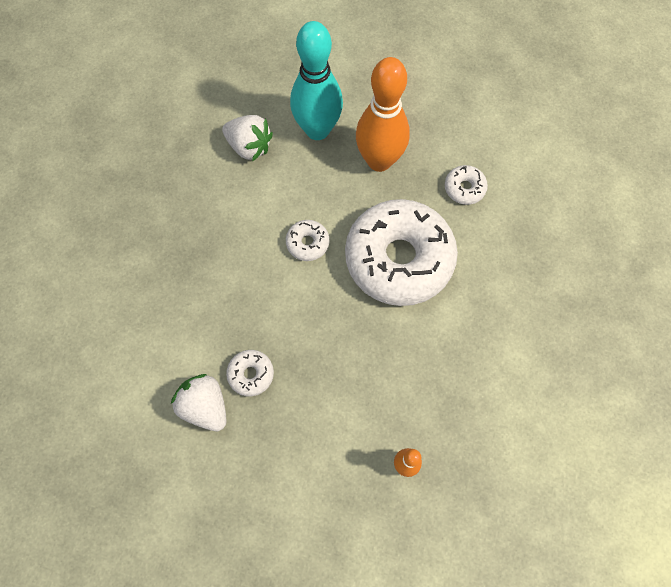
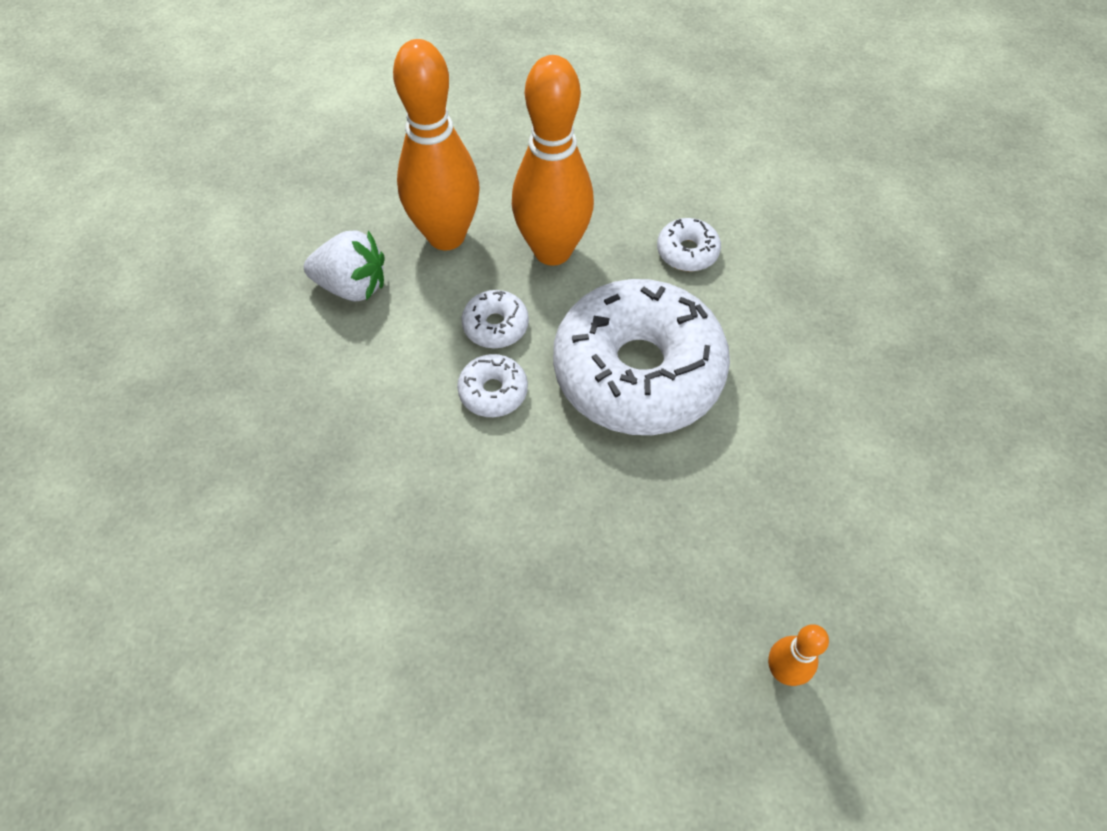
camera: 20 degrees left, 10 degrees down
(205, 406) = (422, 697): white strawberry -> none
(251, 374) = (480, 617): white donut -> white donut (495, 326)
(317, 130) = (446, 236): turquoise bowling pin -> orange bowling pin

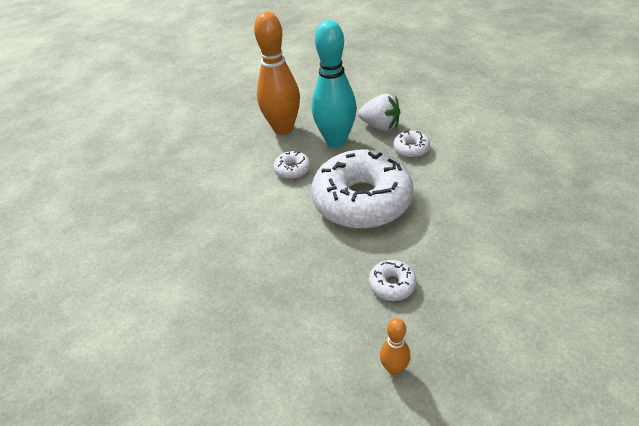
camera: 20 degrees right, 15 degrees down
(352, 286) = (227, 144): white strawberry -> white strawberry (380, 126)
(493, 391) = (279, 199): white donut -> white donut (392, 285)
(552, 251) = (336, 140): orange bowling pin -> turquoise bowling pin

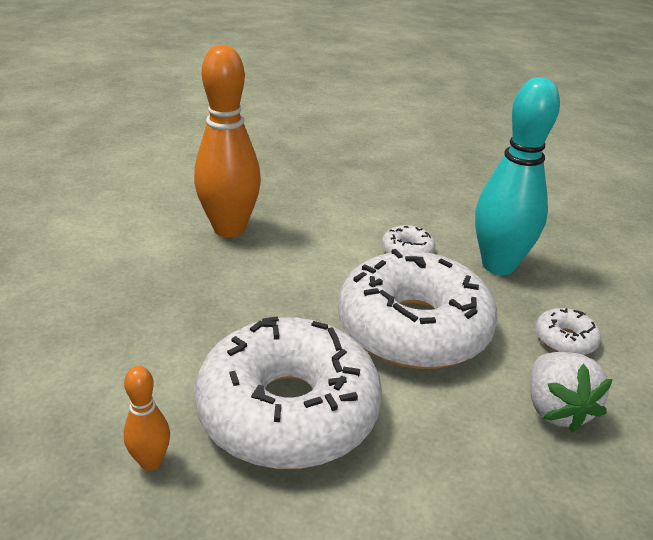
camera: 50 degrees right, 10 degrees down
(283, 128) = (469, 217): orange bowling pin -> orange bowling pin (229, 229)
(380, 126) = (575, 293): white strawberry -> white strawberry (556, 409)
(392, 285) = (288, 410): white donut -> white donut, size x2.49

